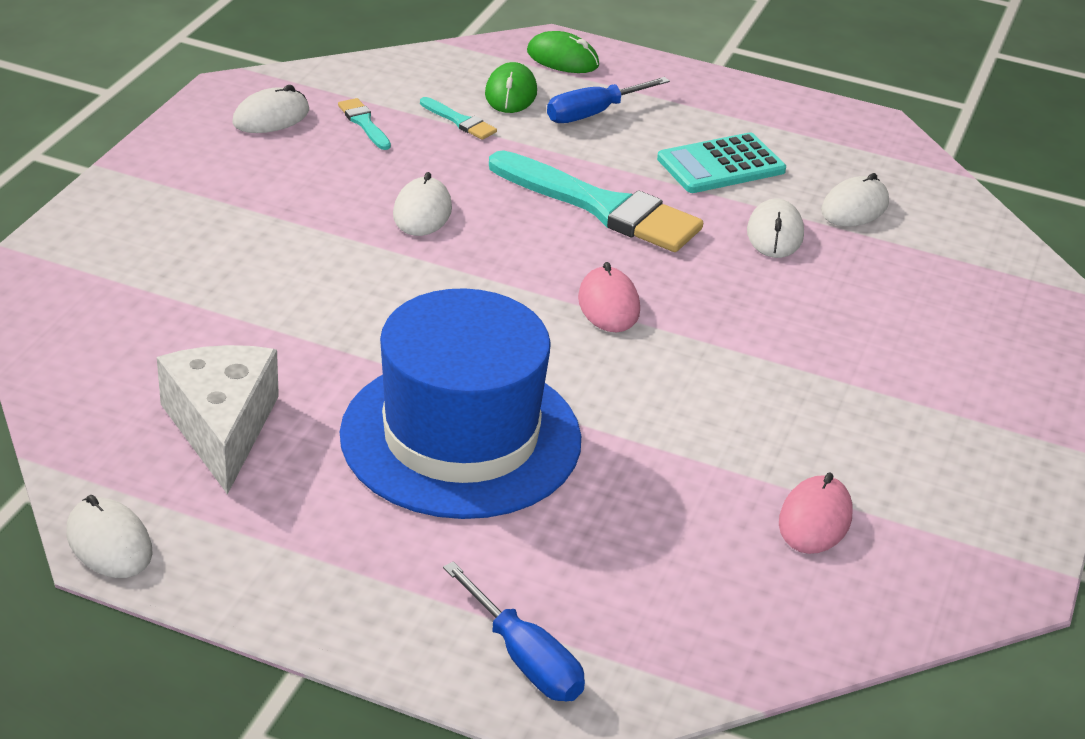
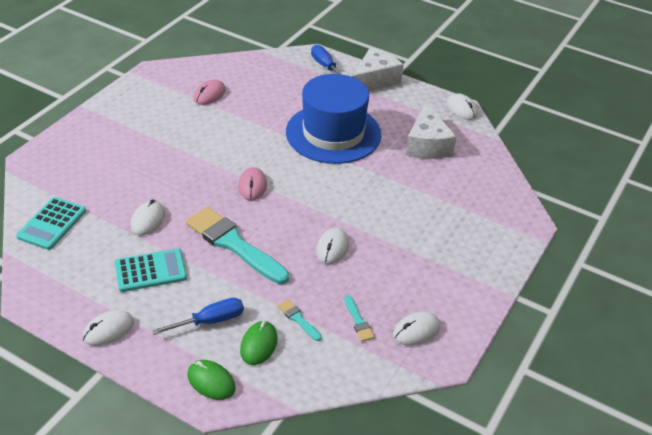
camera: 170 degrees left, 5 degrees up
(366, 620) = (374, 80): none -> white cheese
(854, 207) = (92, 234): white mouse -> white mouse (108, 330)
(935, 218) = (52, 224): none -> turquoise calculator

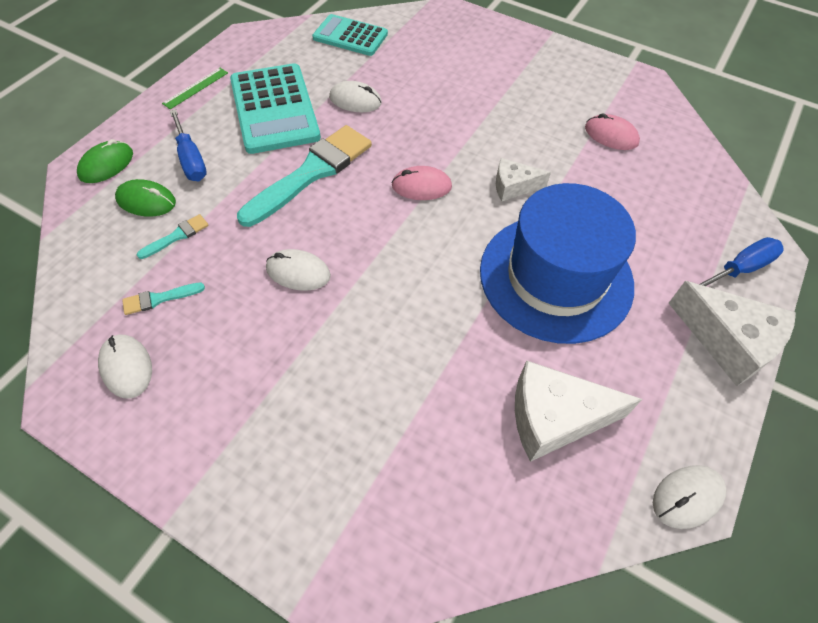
camera: 90 degrees right, 15 degrees up
(108, 330) = (196, 88): white mouse -> green ruler
(150, 271) = (274, 109): turquoise calculator -> turquoise calculator, size x1.55
(256, 143) = (513, 186): none -> white cheese

